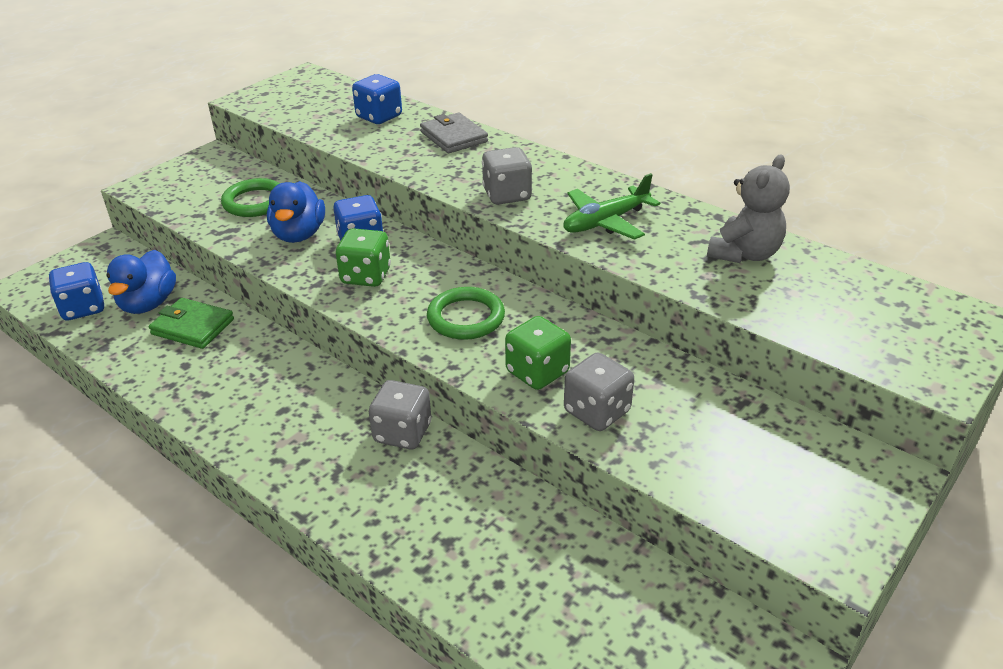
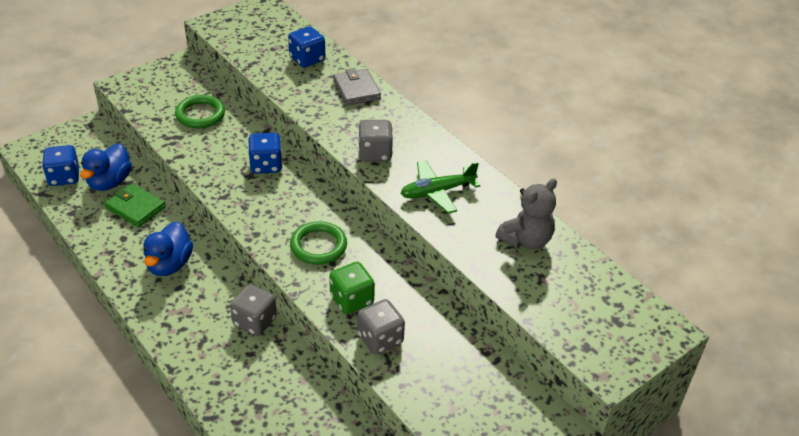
camera: 10 degrees right, 5 degrees up
(299, 234) = (223, 150): blue duck -> blue duck (169, 264)
(366, 276) = (260, 196): green dice -> none

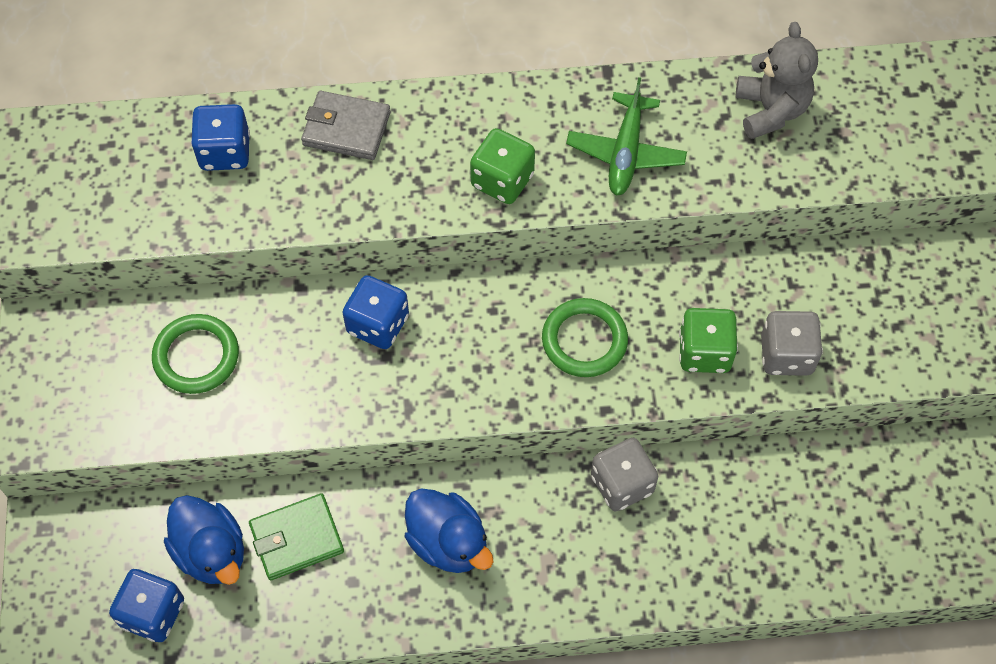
camera: 55 degrees left, 20 degrees up
(375, 153) = (502, 180): grey dice -> green dice

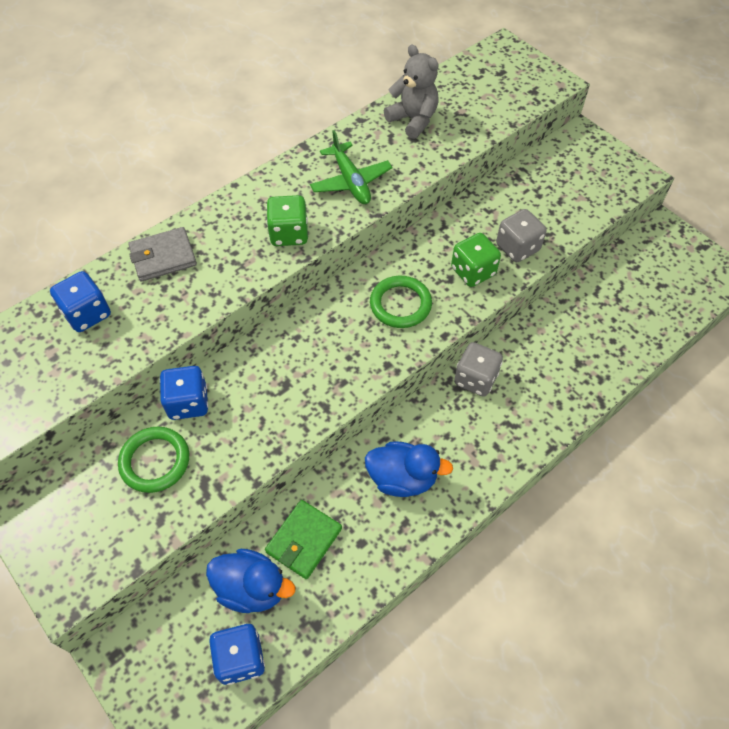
camera: 35 degrees left, 5 degrees down
(378, 324) = (265, 368): blue dice -> blue dice (188, 403)

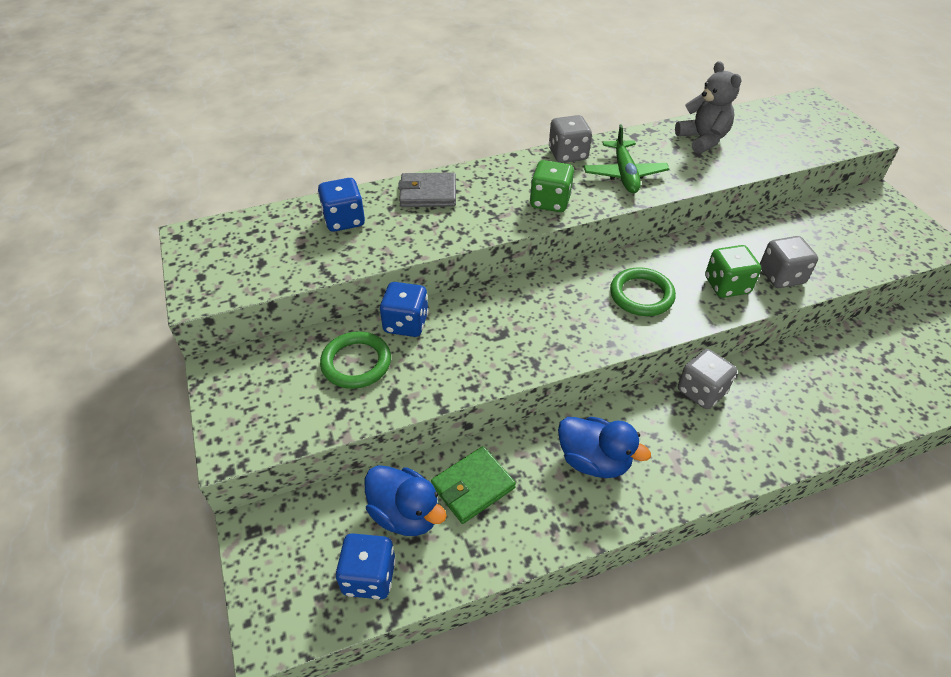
camera: 20 degrees right, 10 degrees down
(289, 171) = (568, 154): none -> grey dice

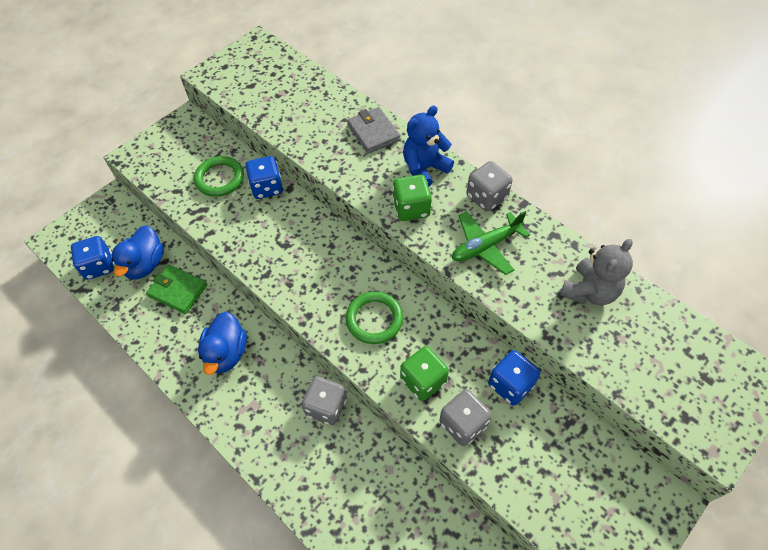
camera: 65 degrees right, 10 degrees up
(344, 220) = (315, 103): blue dice -> blue dice (510, 385)
(505, 177) = (424, 169): none -> blue teddy bear

